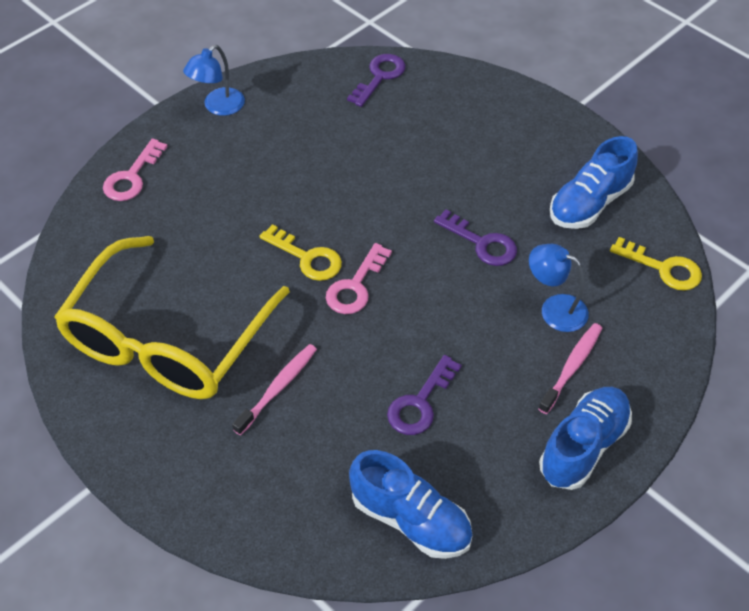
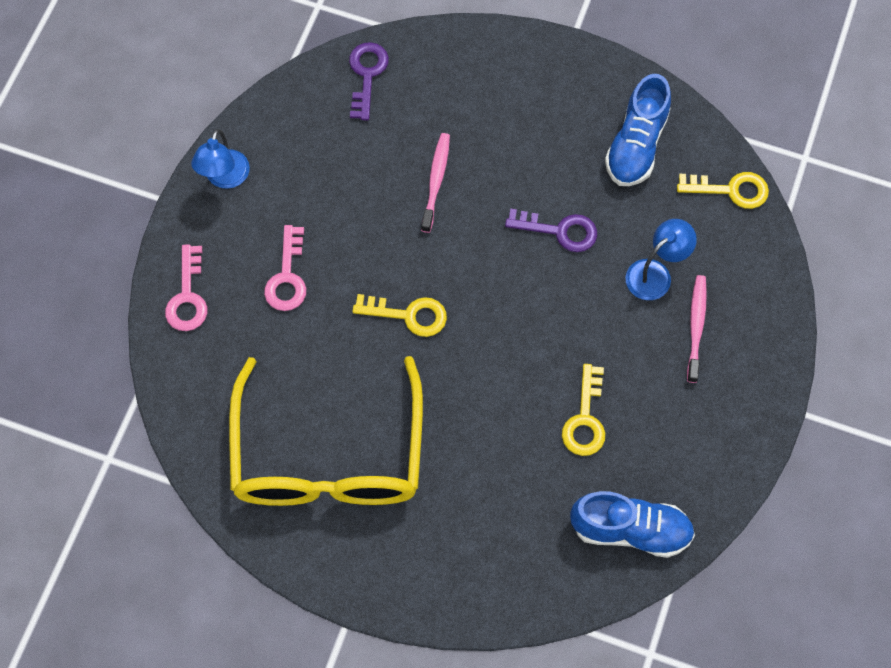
camera: 25 degrees left, 15 degrees up
(278, 388) = (455, 459): pink toothbrush -> pink toothbrush (436, 181)
(355, 286) = (469, 326): pink key -> pink key (287, 276)
(420, 402) = (585, 419): purple key -> yellow key
(554, 309) = (655, 273): blue lamp -> blue lamp turned 135 degrees clockwise
(583, 446) = (739, 399): blue shoe -> none

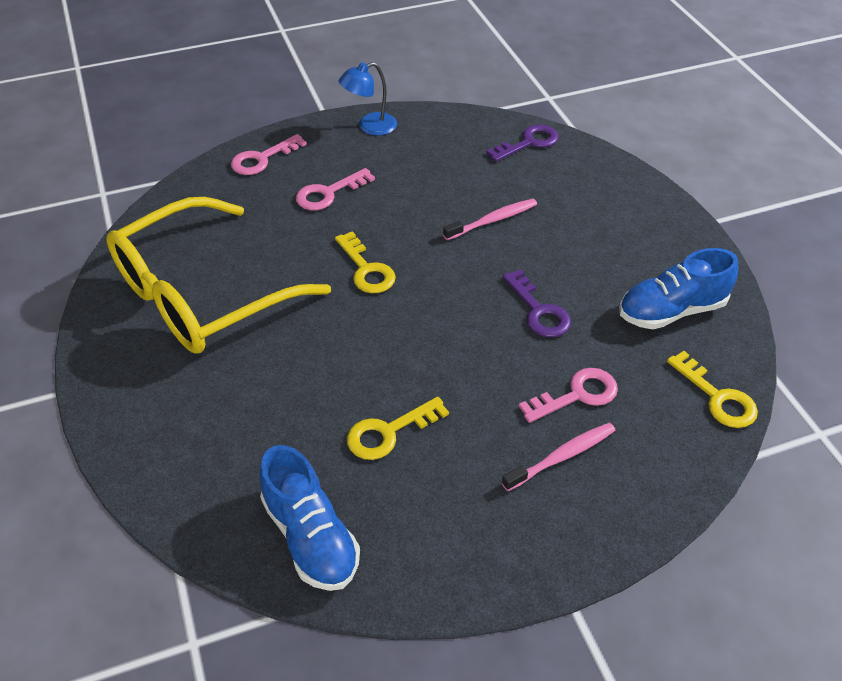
camera: 50 degrees right, 20 degrees down
(655, 273) = (577, 395): blue lamp -> pink key

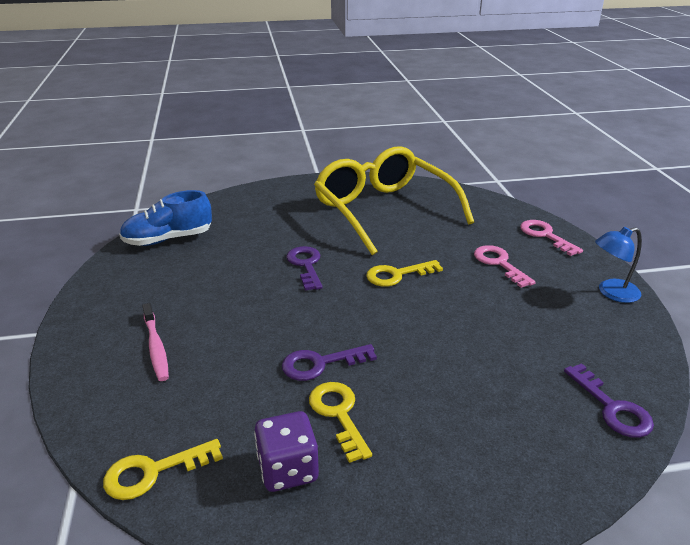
camera: 100 degrees right, 15 degrees down
(359, 353) = (306, 265): none -> purple key
(370, 127) = (611, 293): blue lamp -> blue lamp turned 90 degrees counterclockwise
(389, 432) = (227, 271): yellow key -> yellow key (338, 414)
(493, 220) = (459, 354): pink toothbrush -> none
(577, 395) = (211, 368): pink key -> none
(671, 311) = (288, 469): blue shoe -> purple dice

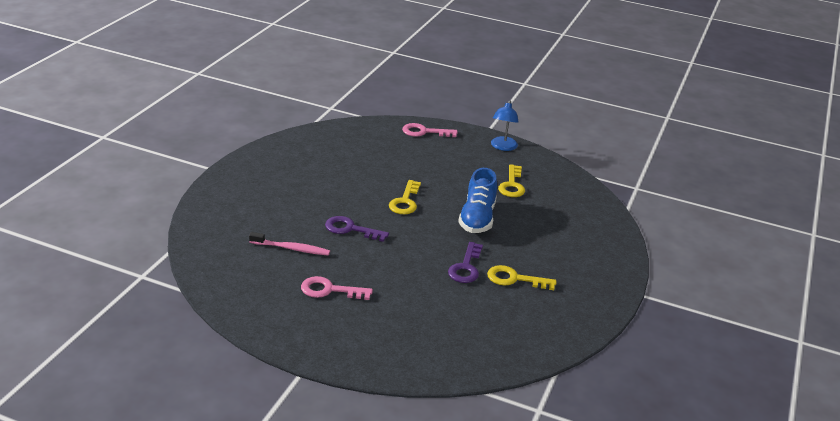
camera: 60 degrees left, 0 degrees up
(154, 471) = (503, 357): yellow key -> yellow key (512, 185)
(156, 347) = (382, 323): pink toothbrush -> pink toothbrush (291, 248)
(168, 239) = (231, 274): blue shoe -> blue shoe (477, 218)
(288, 469) = (541, 311): purple dice -> none
(383, 210) = (315, 168): yellow glasses -> none
(499, 263) = (435, 162): pink key -> pink key (330, 290)
(612, 407) = (584, 200): purple key -> none

